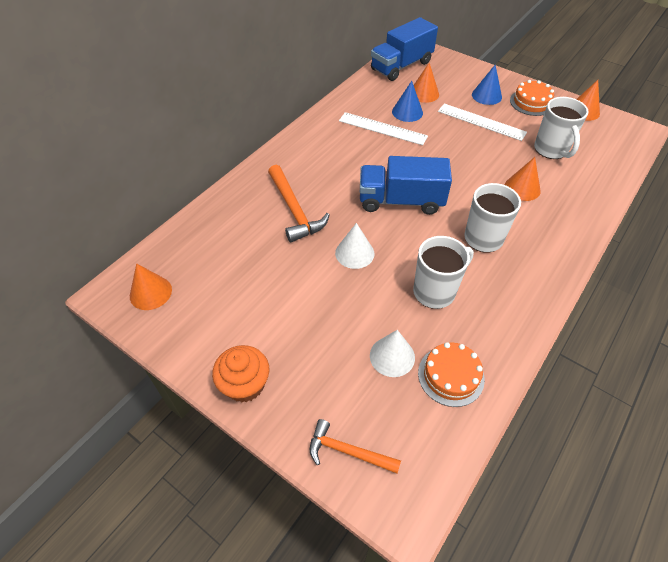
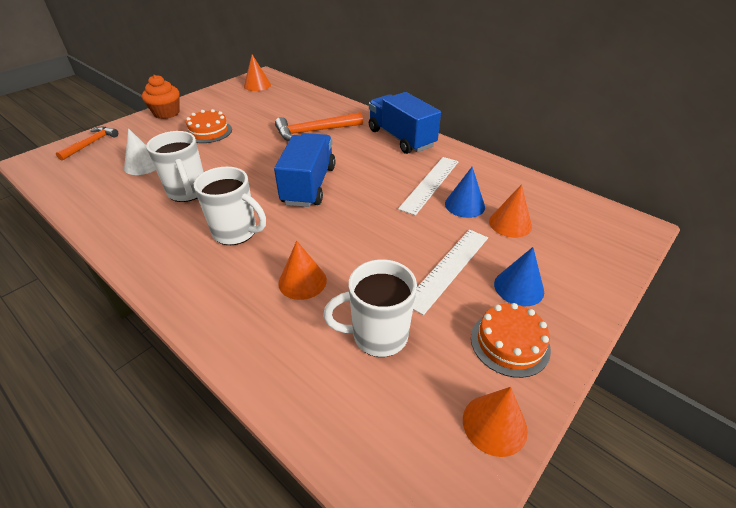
camera: 95 degrees right, 10 degrees down
(354, 253) = (253, 156): white cone -> none
(401, 66) = (575, 211): blue truck -> blue truck (401, 138)
(451, 375) = (104, 189): orange cake -> orange cake (209, 132)

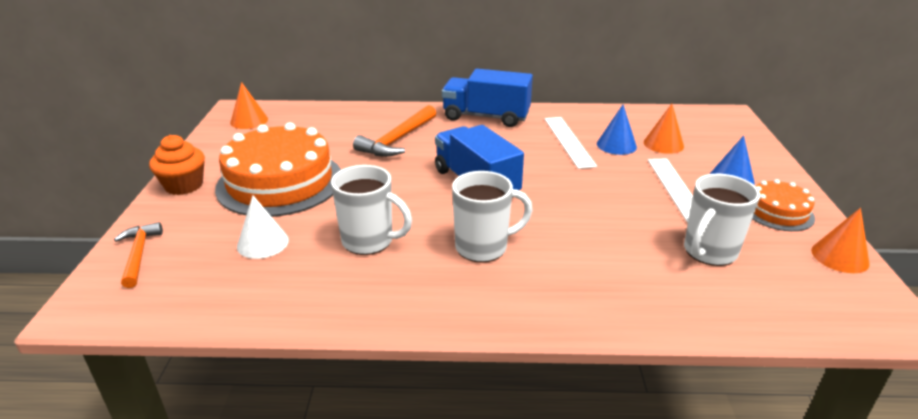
camera: 40 degrees left, 10 degrees down
(209, 132) = (280, 182): orange cake -> orange cake, size x2.01
(302, 281) = (602, 250): orange cone -> none

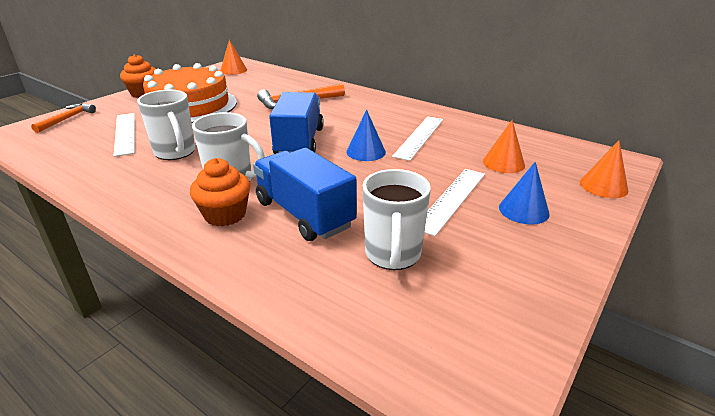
camera: 35 degrees right, 0 degrees up
(263, 243) = (125, 133): white cone -> white ruler
(486, 117) = (384, 104): blue truck -> blue truck (304, 214)
(535, 280) = (225, 215): none -> orange cupcake
(616, 145) = (456, 151): blue cone -> blue cone (366, 152)
(709, 252) = (392, 255): white mug -> white mug turned 75 degrees counterclockwise
(778, 212) = (525, 253): orange cake -> none
(840, 256) = (526, 318): orange cone -> orange cone (603, 186)

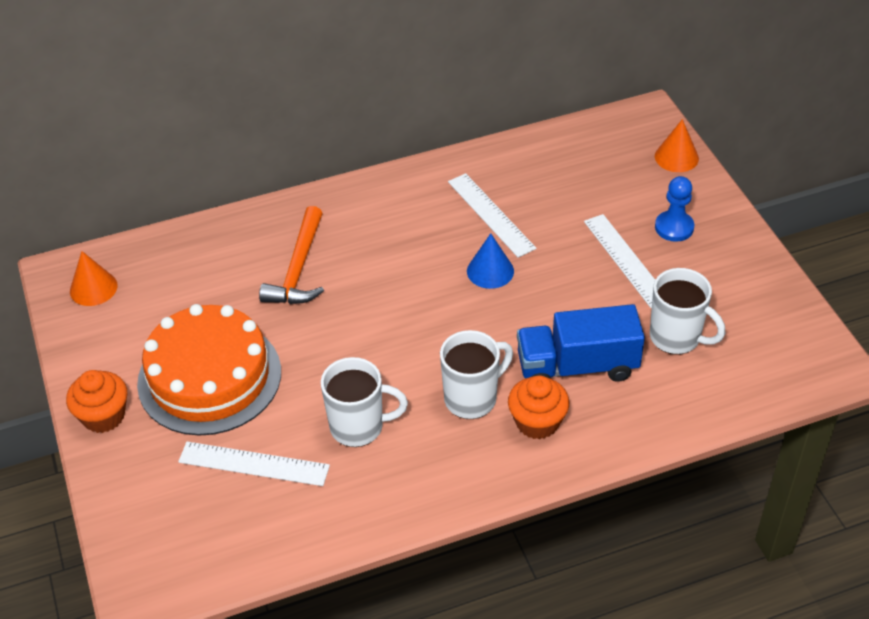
camera: 55 degrees left, 15 degrees up
(67, 119) = (138, 520): orange hammer -> none
(299, 142) = (422, 313): blue truck -> none
(503, 163) = (592, 189): orange cone -> none
(523, 210) = (674, 227): blue cone -> blue pawn

